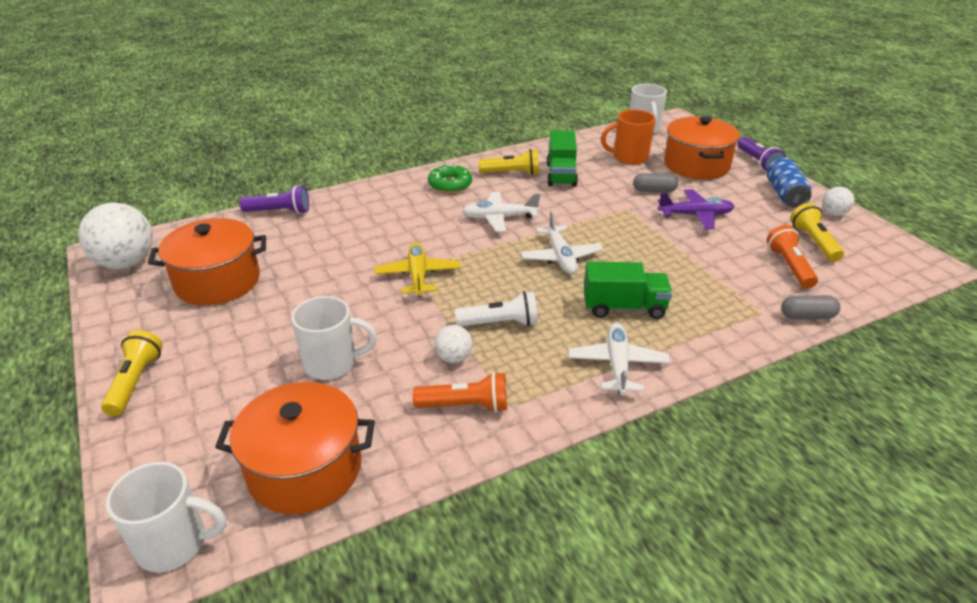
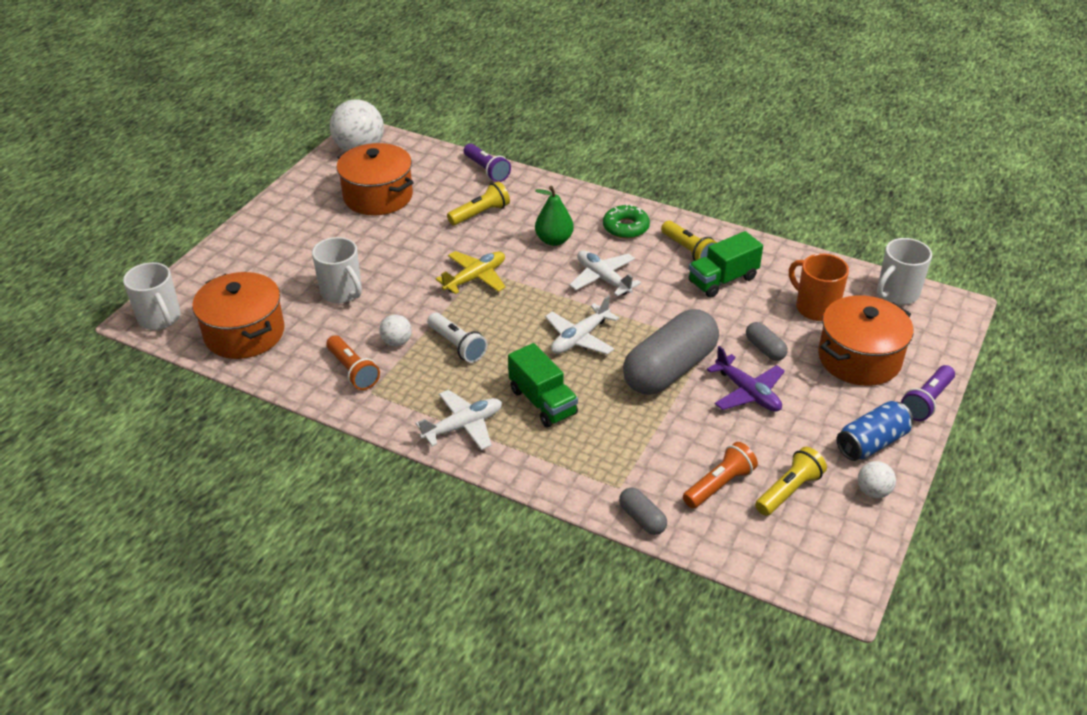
camera: 55 degrees right, 5 degrees up
(135, 382) = (259, 228): yellow flashlight -> yellow flashlight (480, 214)
(421, 219) = (554, 240): none -> green pear
(640, 234) = (670, 369): none -> grey capsule

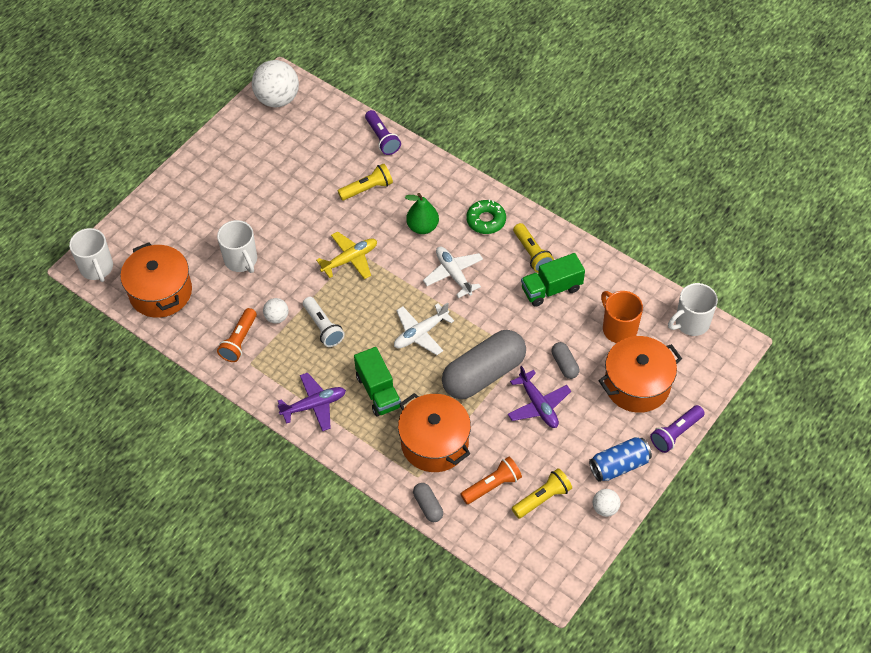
camera: 10 degrees right, 15 degrees up
(353, 371) = (239, 341): orange flashlight -> orange flashlight turned 45 degrees clockwise
(378, 196) = (285, 157): orange pot -> orange pot (434, 443)
(463, 426) = (314, 405): white plane -> purple plane

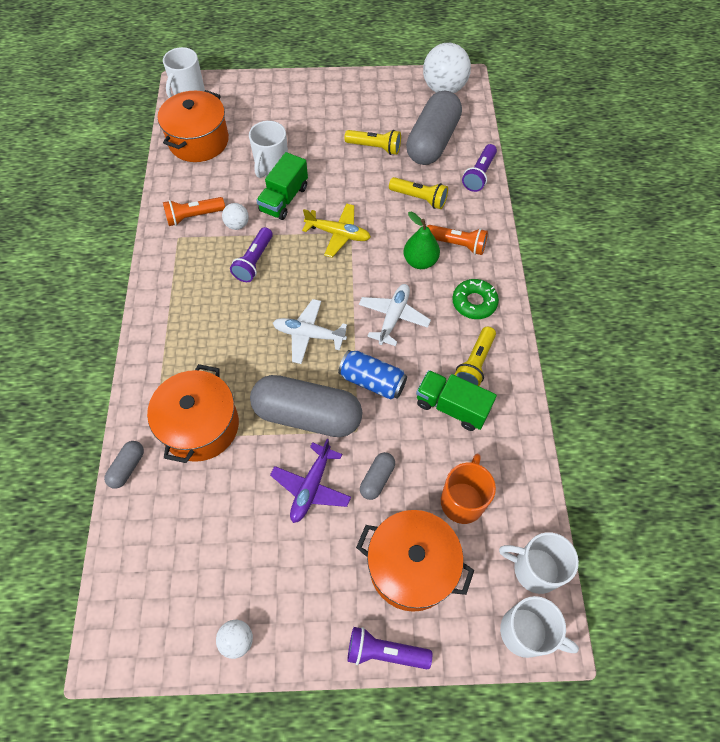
camera: 50 degrees right, 5 degrees up
(314, 405) = (170, 307): purple plane -> none
(322, 143) = (432, 141): none -> grey capsule
(323, 327) = (254, 261): white flashlight -> purple flashlight
(378, 391) = (221, 344): green truck -> green truck (284, 199)
(492, 485) = (189, 509): orange flashlight -> orange flashlight (457, 244)
(542, 498) = (206, 567): yellow flashlight -> yellow flashlight (375, 147)
(619, 465) = (300, 618): blue can -> blue can (372, 381)
(722, 354) = (526, 632): none -> white mug

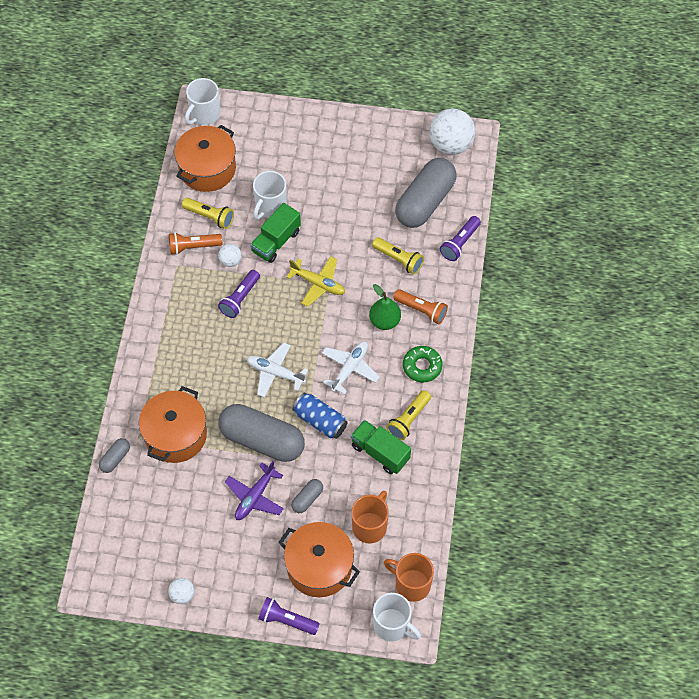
camera: 10 degrees right, 0 degrees up
(375, 147) = (369, 200): yellow flashlight -> yellow flashlight (210, 217)
(534, 569) = (411, 584): white mug -> orange mug

